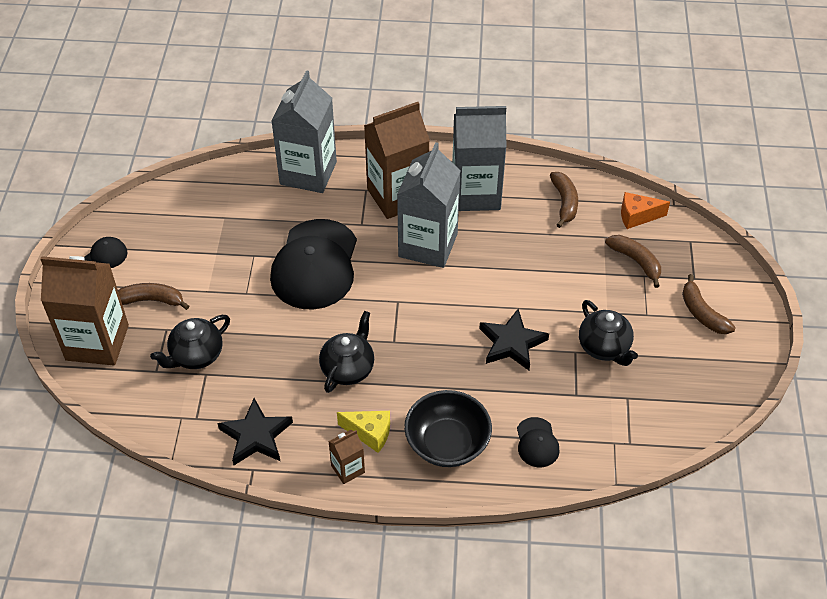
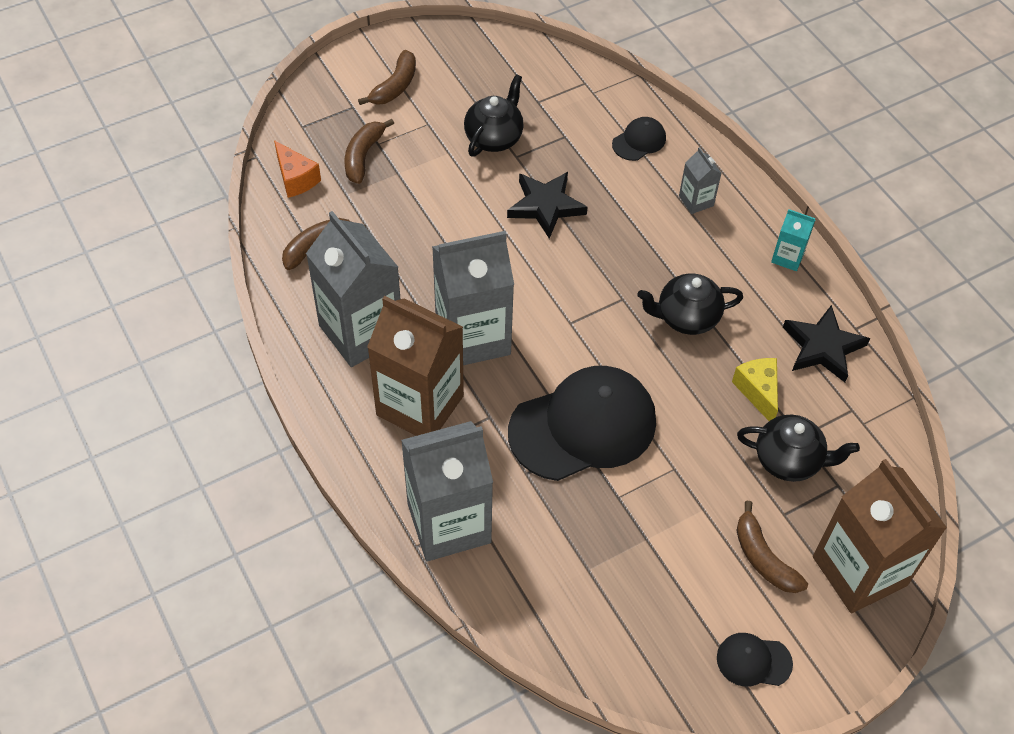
camera: 125 degrees left, 5 degrees up
(348, 469) = (787, 257): brown carton -> turquoise carton
(369, 433) = (739, 261): yellow cheese -> yellow cheese (758, 391)
(447, 443) = (696, 201): black bowl -> grey carton

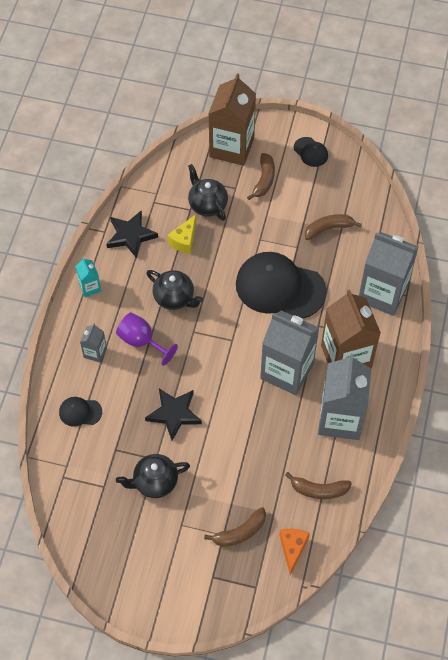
camera: 135 degrees left, 5 degrees up
(395, 86) = (173, 571): brown banana -> brown banana (328, 229)
(664, 247) = (141, 341): none -> purple goblet

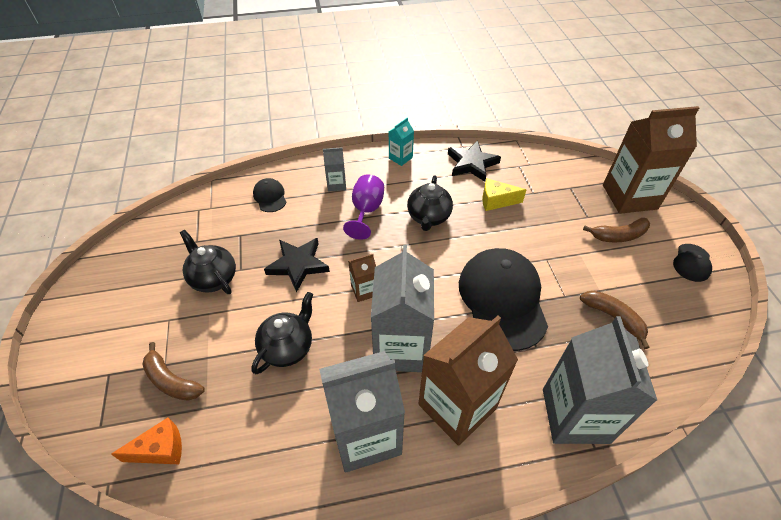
camera: 65 degrees right, 10 degrees down
(207, 204) = (549, 203): black teapot -> black teapot (288, 347)
(225, 375) = (364, 290): none -> brown carton
(319, 490) = (253, 449): brown banana -> none

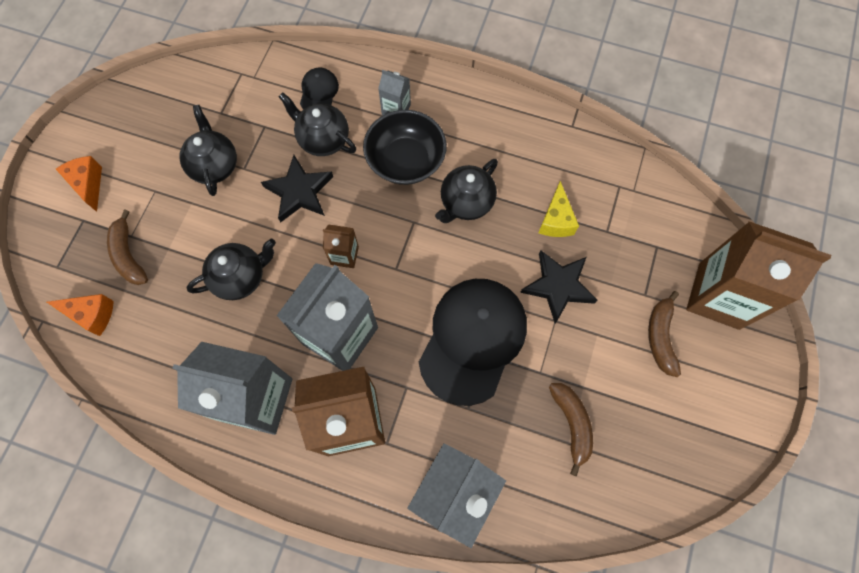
camera: 30 degrees right, 20 degrees up
(99, 343) = (88, 184): none -> orange cheese
(293, 224) = (323, 139): none -> black teapot
(366, 211) = (405, 161): purple goblet -> black bowl
(400, 158) = (489, 107): turquoise carton -> none
(472, 164) = (565, 156): black star -> black star (558, 286)
(496, 201) = (555, 220): yellow cheese -> yellow cheese turned 120 degrees counterclockwise
(618, 236) = (660, 337): brown banana -> brown banana turned 75 degrees clockwise
(692, 263) = (716, 414): black cap -> none

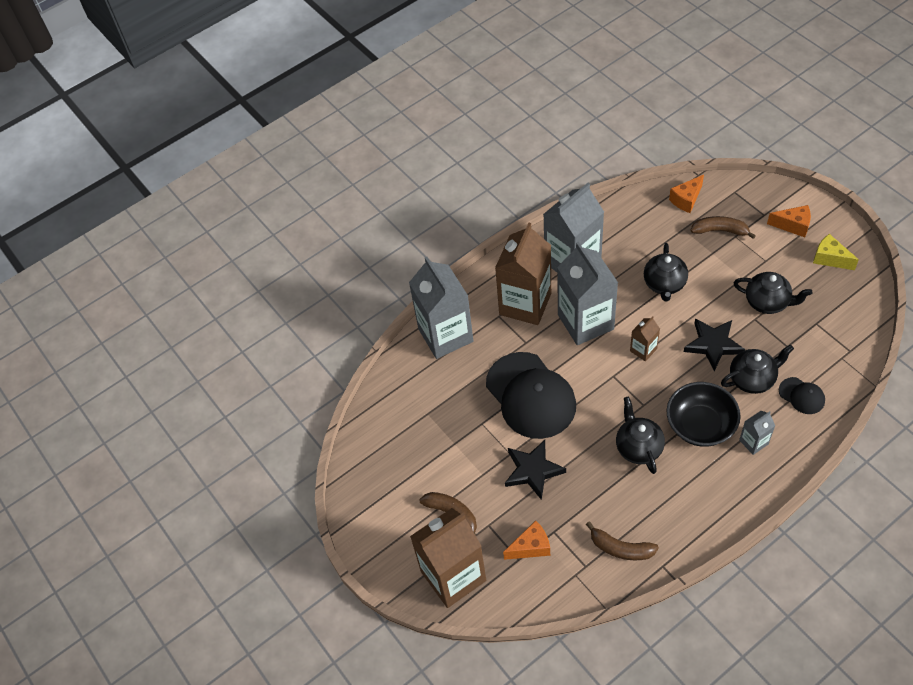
camera: 130 degrees right, 15 degrees down
(555, 220) = (585, 500): yellow cheese -> yellow cheese (830, 258)
(572, 424) = (437, 422): brown banana -> brown banana (620, 548)
(637, 242) = (531, 547): none -> orange cheese

